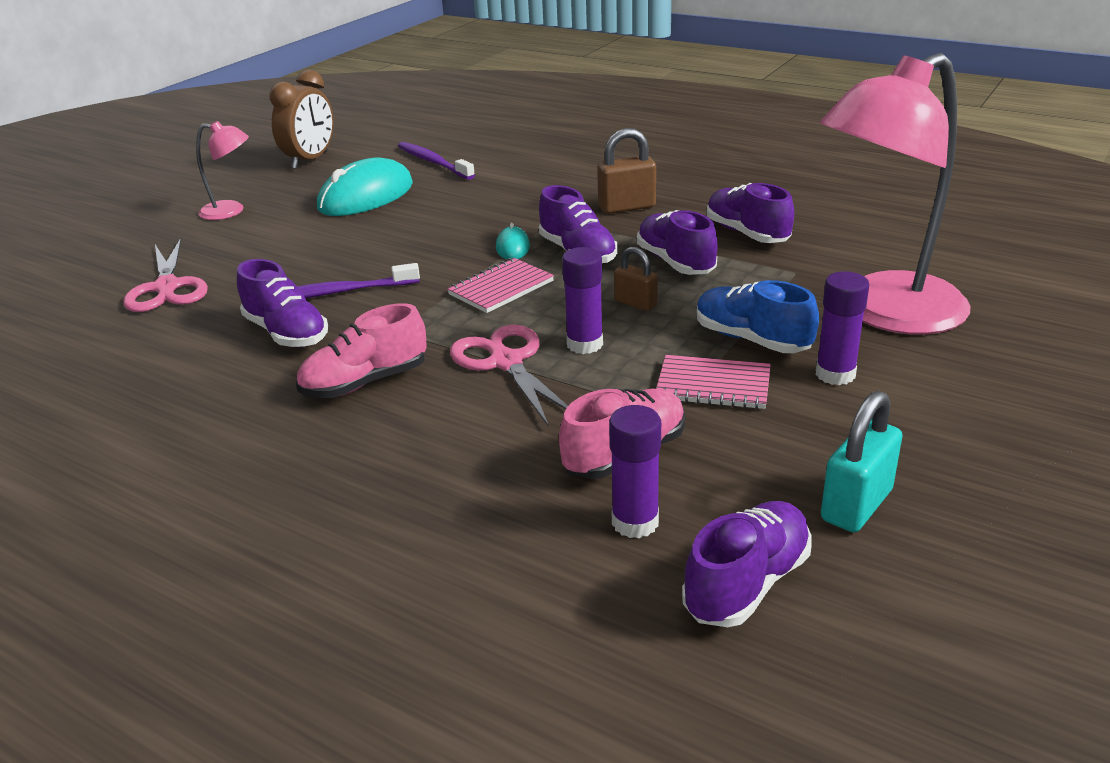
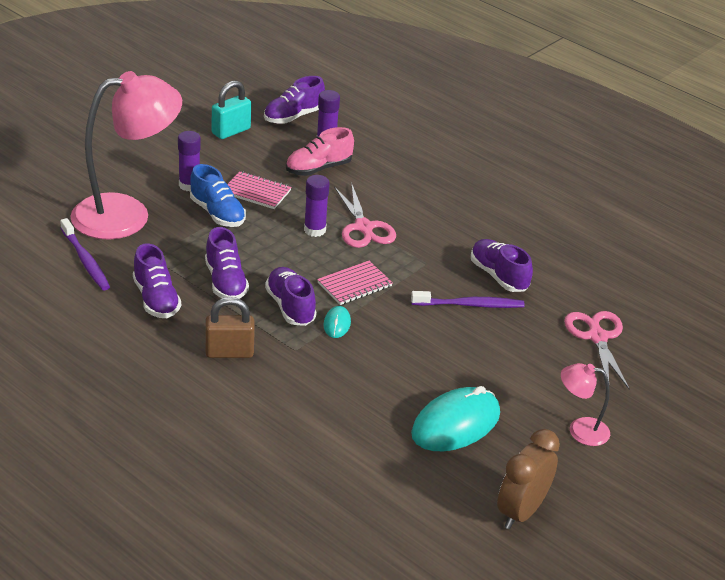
camera: 175 degrees left, 5 degrees up
(365, 382) = (445, 231): pink shoe -> none
(433, 162) = (388, 472): purple toothbrush -> purple toothbrush (85, 261)
(635, 303) = (271, 253): brown padlock -> none

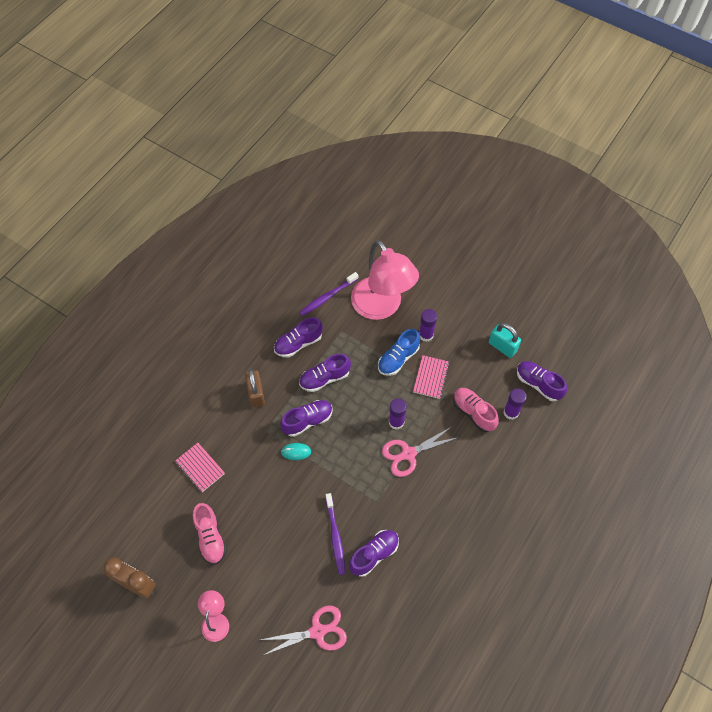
camera: 85 degrees right, 25 degrees up
(354, 284) = (340, 457): pink notebook -> pink notebook (200, 468)
(455, 424) = (210, 537): turquoise mouse -> pink shoe

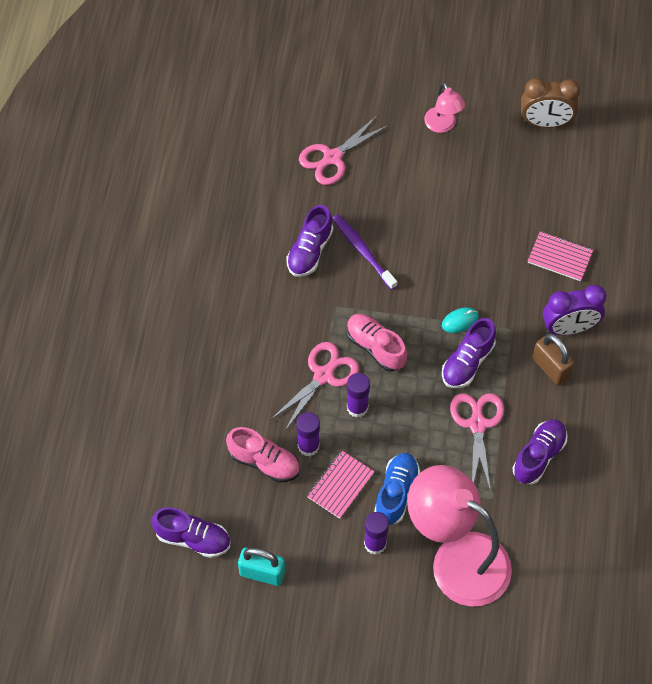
camera: 155 degrees right, 0 degrees up
(210, 537) = (499, 194): pink shoe -> pink shoe (375, 347)
(227, 415) = (569, 328): none -> purple clock
(324, 378) = (477, 424): purple shoe -> pink scissors
(327, 297) = (539, 541): purple toothbrush -> none
(431, 377) = (340, 485): pink notebook -> pink notebook turned 45 degrees clockwise
(511, 412) = (216, 483): purple glue stick -> purple glue stick (308, 446)

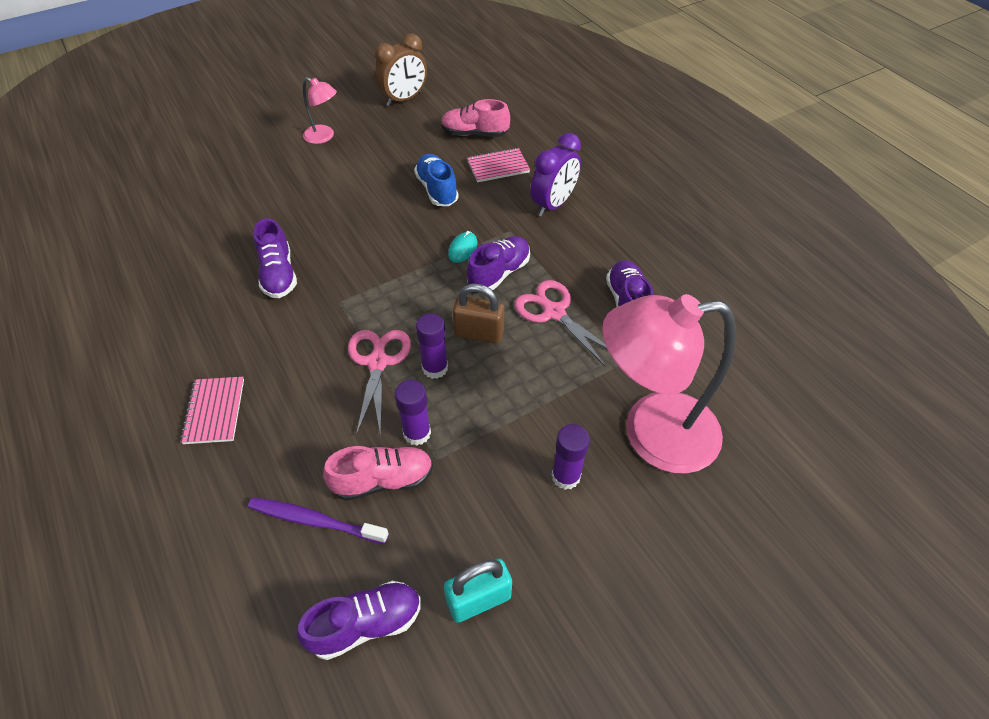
camera: 40 degrees left, 10 degrees down
(332, 157) = (244, 200): pink scissors -> none
(340, 485) = (481, 446): pink notebook -> pink notebook (214, 411)
(362, 251) = (329, 248): purple toothbrush -> purple toothbrush (315, 520)
(375, 347) = (407, 310): pink shoe -> pink shoe (474, 134)
(396, 493) = (540, 415): blue shoe -> blue shoe (437, 190)
(467, 362) = (499, 273): purple shoe -> purple shoe turned 135 degrees counterclockwise
(550, 367) = (568, 237): brown padlock -> brown padlock (479, 333)

